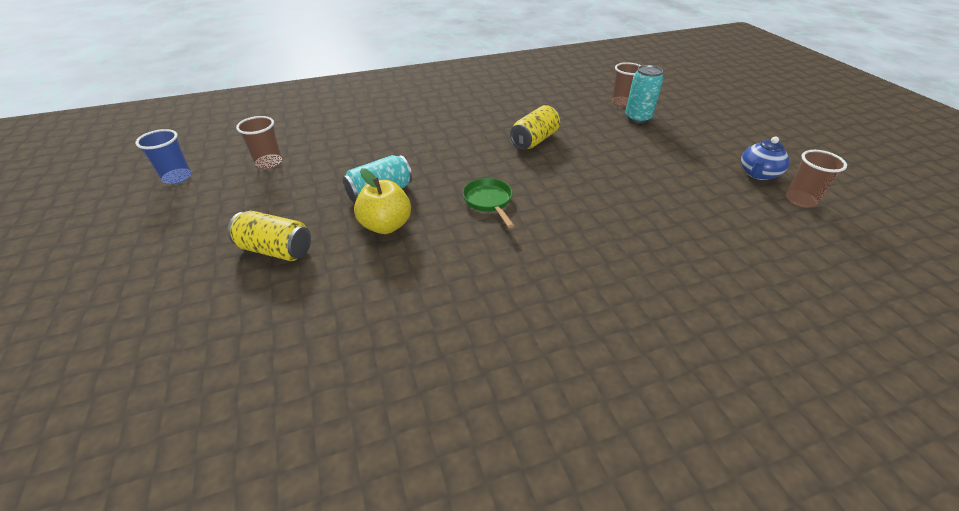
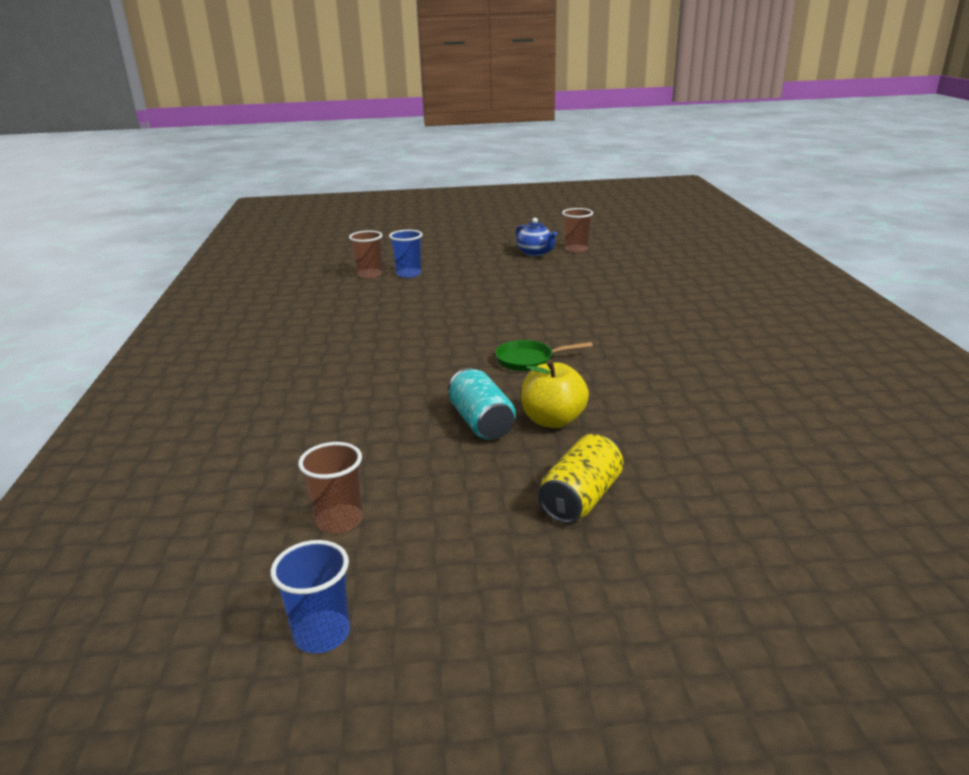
camera: 75 degrees left, 15 degrees down
(534, 140) = (418, 325): yellow can -> none
(638, 118) = (408, 274): turquoise can -> blue cup

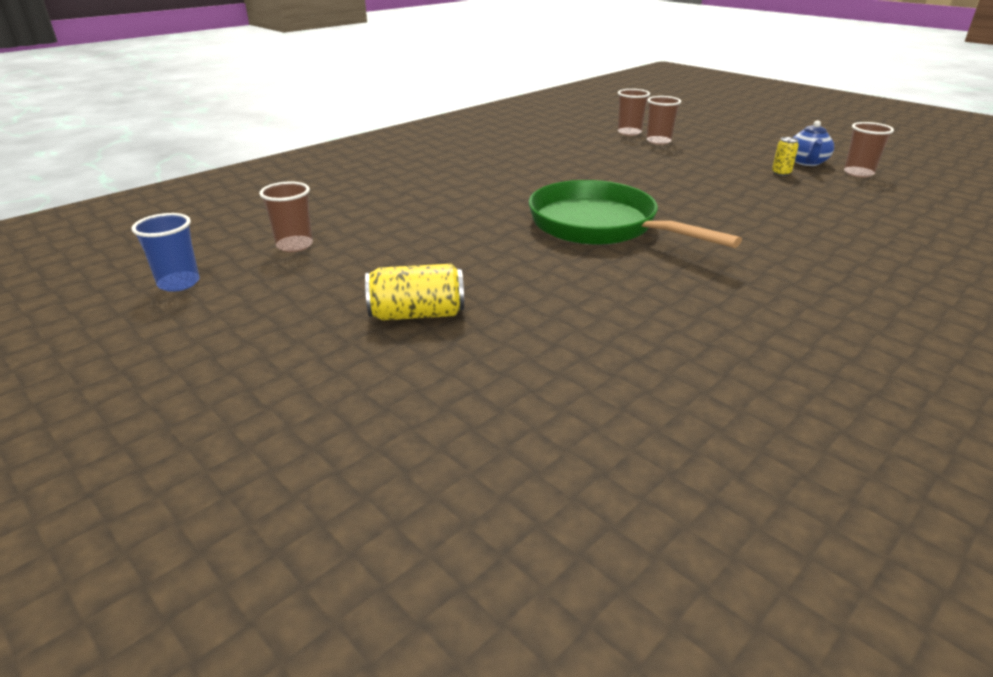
camera: 50 degrees right, 5 degrees up
(408, 274) = (658, 141): blue cup -> brown cup
(481, 422) = (474, 243): turquoise can -> none
(529, 360) = (600, 226): green pan -> green pan, size x2.19
(538, 267) = (781, 173): none -> yellow can
(553, 420) = (518, 266): yellow apple -> none

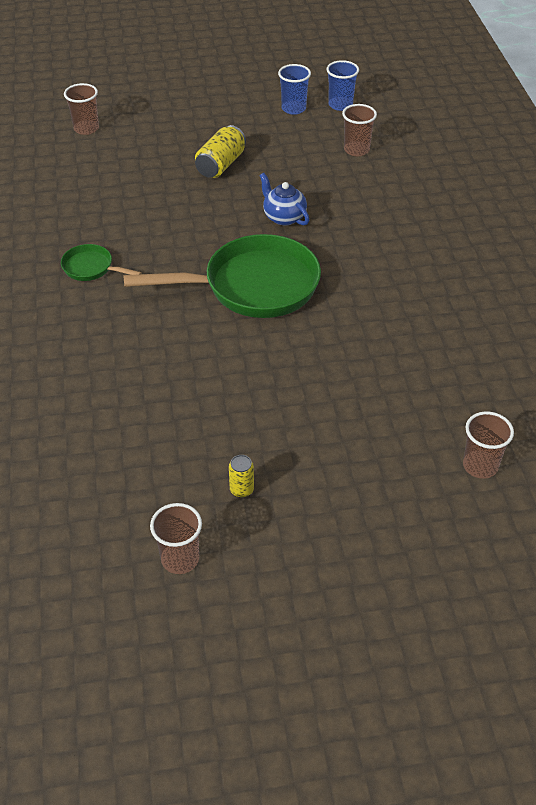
camera: 125 degrees right, 15 degrees up
(211, 312) = (293, 108): none -> blue cup
(658, 141) = (425, 468): brown cup -> brown cup (86, 128)
(732, 314) = (91, 268): none -> green pan
(807, 162) = (246, 544): blue teapot -> blue teapot (283, 217)

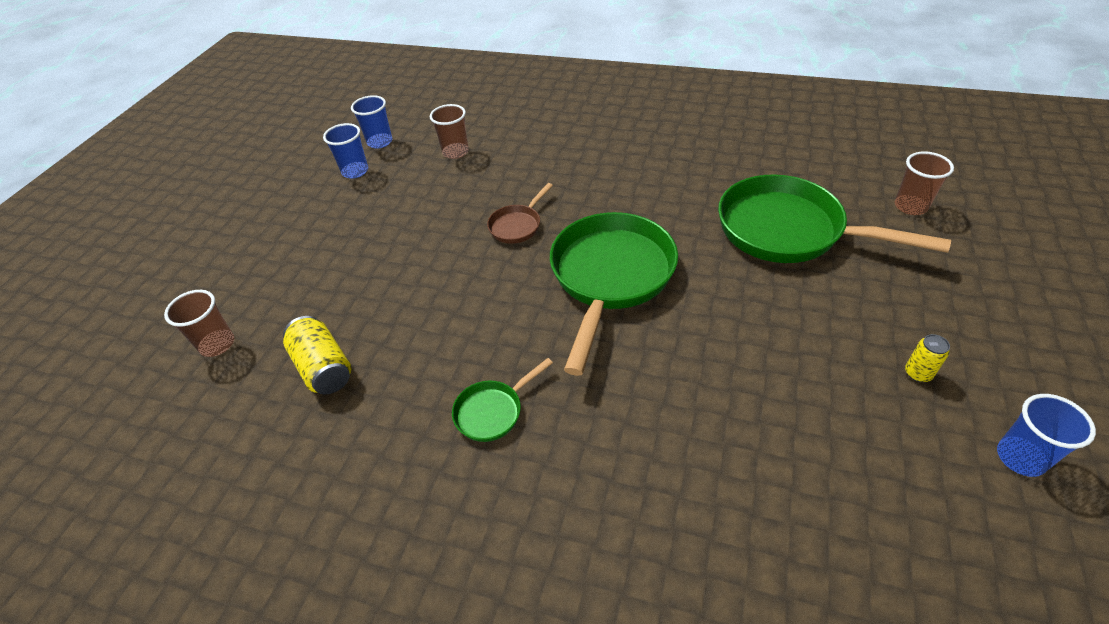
camera: 60 degrees left, 0 degrees up
(180, 559) = (1020, 458): brown cup -> blue cup
(221, 165) = (396, 246): yellow can -> yellow can (324, 368)
(283, 217) = (517, 225): blue teapot -> brown pan
(382, 382) = (788, 231): none -> green pan

